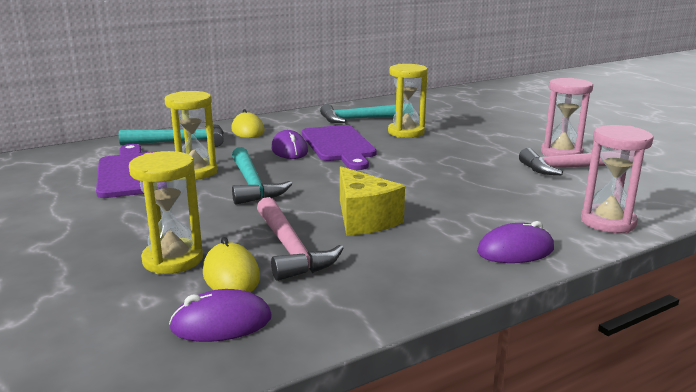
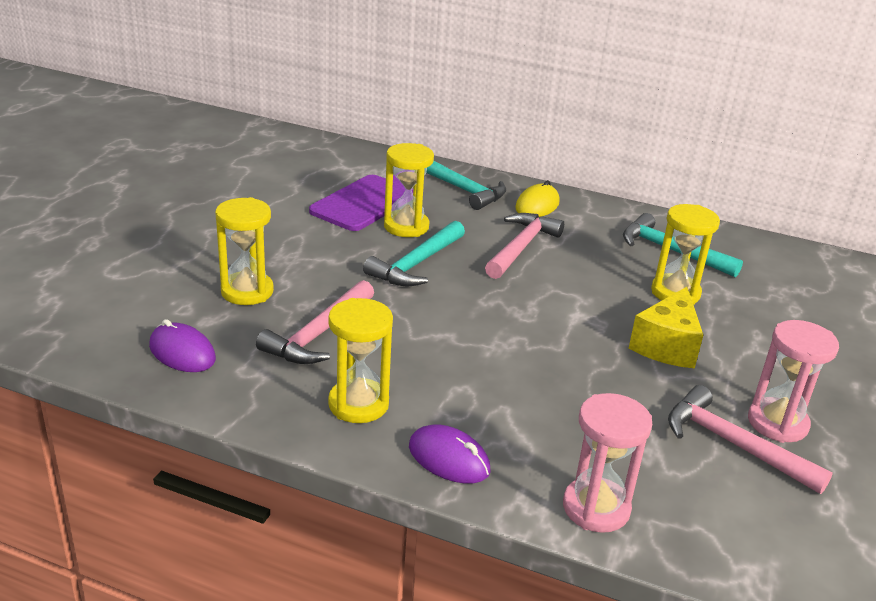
camera: 50 degrees right, 10 degrees up
(231, 275) = (249, 326): yellow mouse -> none
(289, 150) = (520, 247): purple mouse -> pink hammer
(339, 145) = (572, 268): purple cutting board -> none
(364, 219) = (415, 349): yellow cheese -> yellow cheese (666, 346)
(410, 262) = (358, 404): none -> yellow hourglass

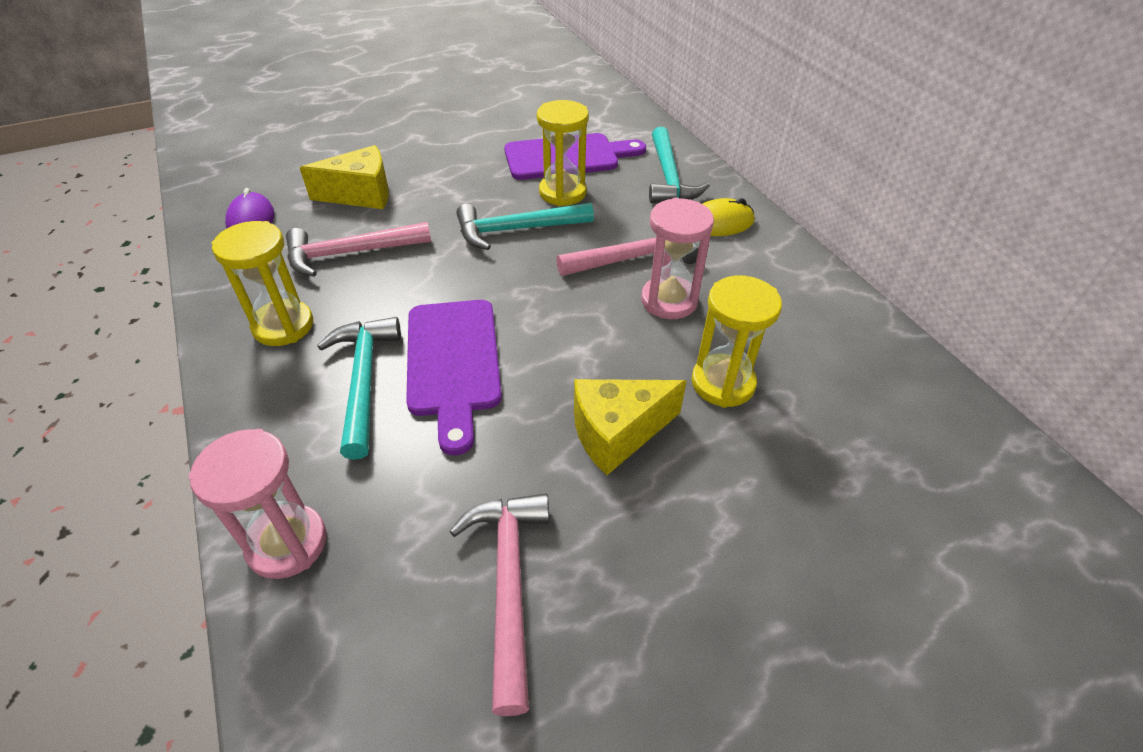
camera: 45 degrees right, 15 degrees up
(247, 291) = (361, 194): yellow hourglass -> yellow cheese
(449, 459) = (264, 413): purple mouse -> none
(517, 361) = (453, 363): none -> purple cutting board
(672, 251) = (795, 336): turquoise hammer -> turquoise hammer (363, 381)
(777, 423) = (596, 598): pink hourglass -> pink hourglass (669, 301)

